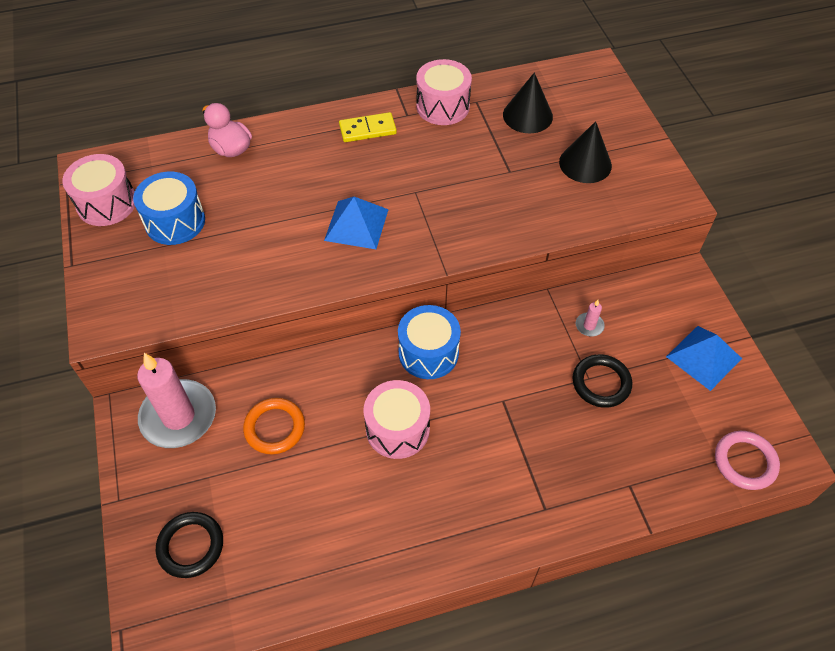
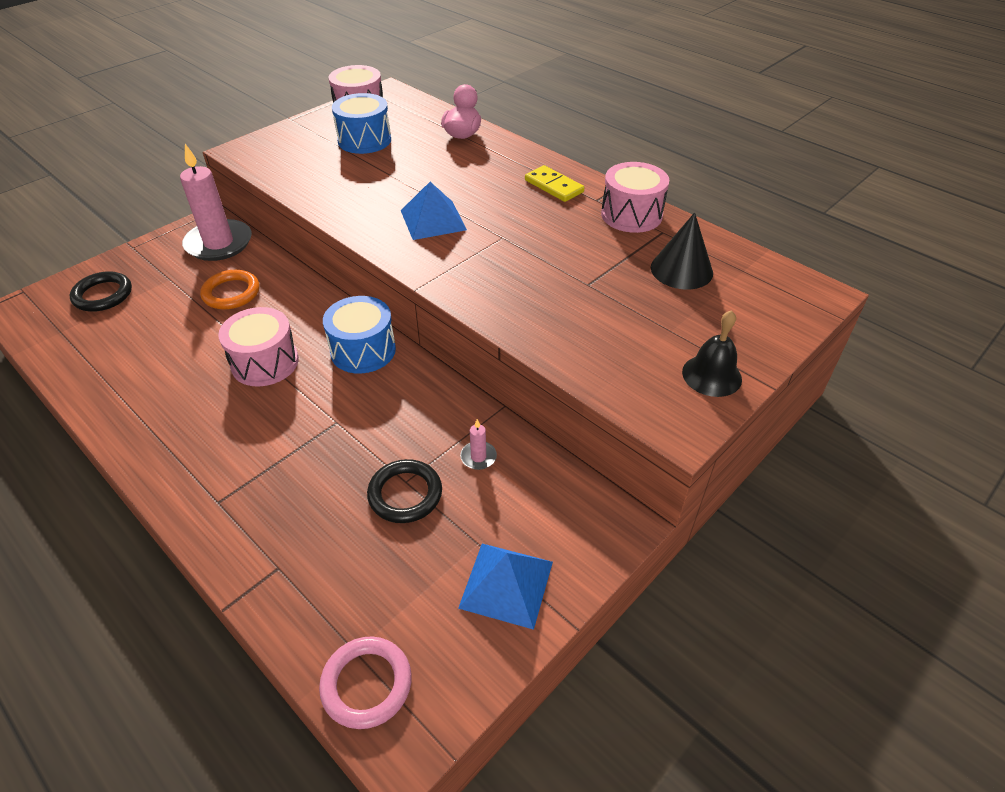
camera: 60 degrees right, 10 degrees down
(585, 163) = (655, 333): black cone -> none
(641, 159) = (711, 375): none -> black bell

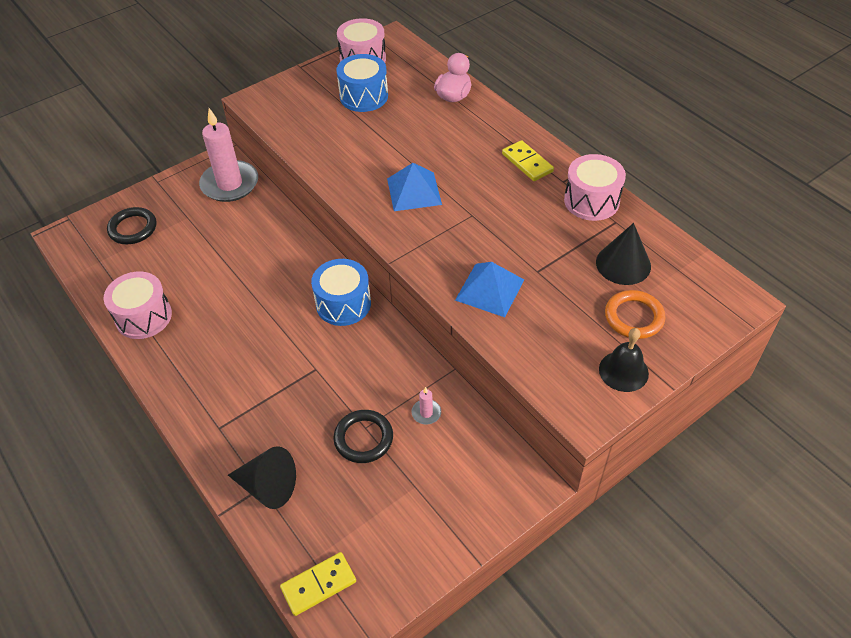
camera: 10 degrees right, 5 degrees up
(231, 293) = (238, 236): orange ring -> orange ring (634, 317)
(265, 362) = (262, 307): pink drum -> pink drum (143, 317)
(287, 565) = (268, 486): none -> black cone
(366, 684) = (318, 585): pink ring -> yellow domino
(506, 584) = (432, 522): blue pyramid -> blue pyramid (490, 289)

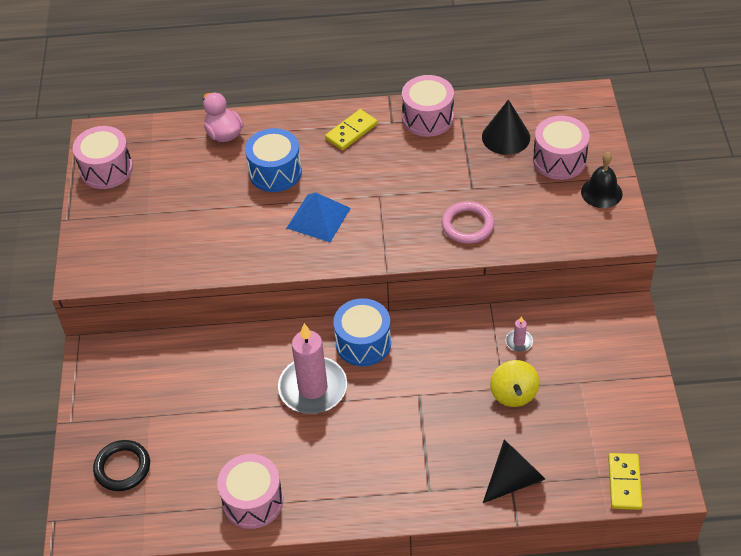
camera: 55 degrees left, 0 degrees up
(230, 184) = (133, 363): pink candle -> pink candle (313, 388)
(363, 438) = (513, 394): black ring -> yellow spinning top
(364, 96) = (161, 193): blue drum -> blue drum (275, 172)
(490, 289) = (467, 225): blue pyramid -> pink ring
(527, 163) = (351, 132): yellow domino -> yellow domino turned 45 degrees counterclockwise
(634, 317) = (559, 160): orange ring -> pink drum

